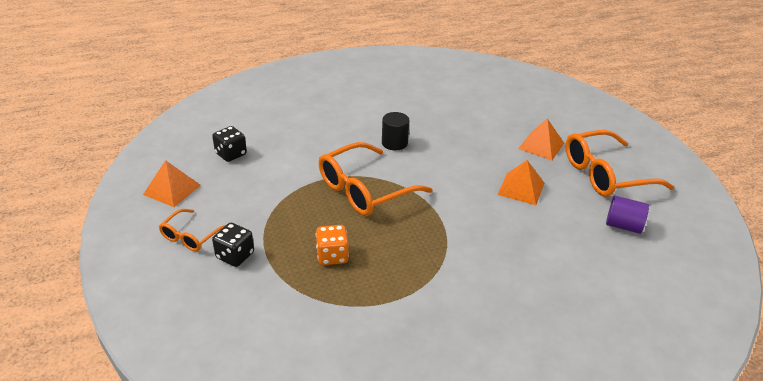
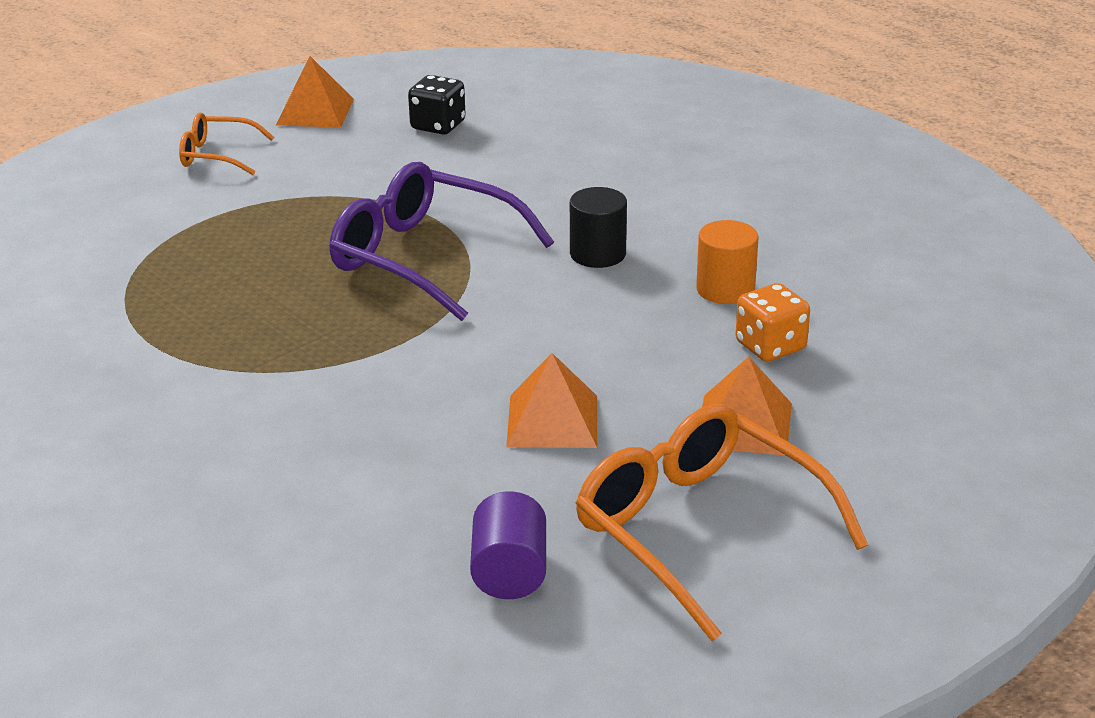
camera: 70 degrees right, 5 degrees down
(235, 255) = (192, 197): black dice -> none
(332, 256) = (231, 270): orange dice -> orange dice (770, 346)
(365, 190) = (424, 258): orange glasses -> purple glasses
(443, 122) = (725, 289): none -> orange cylinder

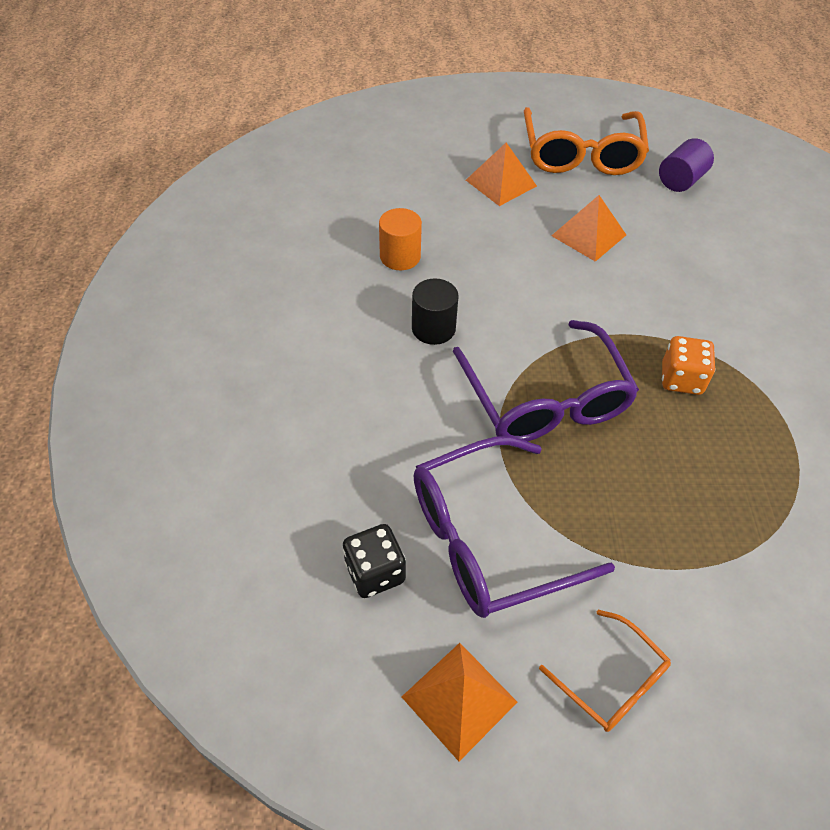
camera: 140 degrees left, 20 degrees up
(375, 170) = (489, 539): none -> purple glasses
(770, 346) = (430, 211): orange dice -> orange dice (681, 379)

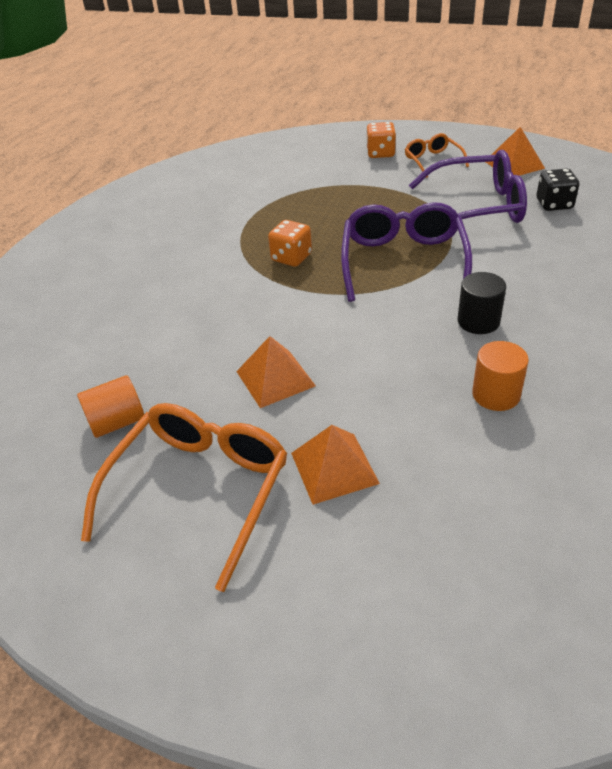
camera: 155 degrees left, 10 degrees down
(680, 180) = (117, 422): purple cylinder -> orange cylinder
(722, 692) = (380, 153): none -> orange dice

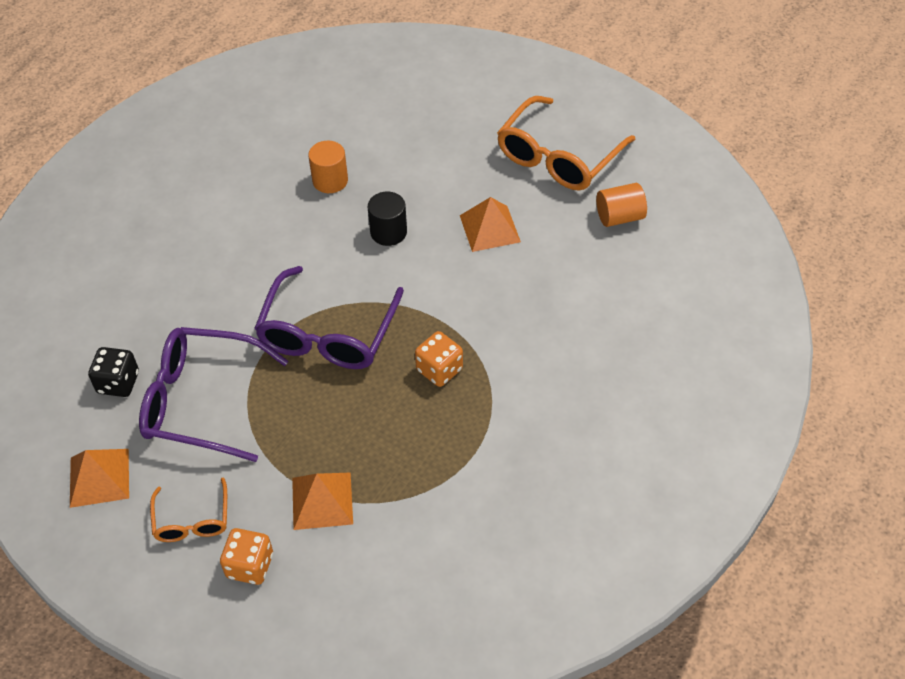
camera: 170 degrees left, 10 degrees up
(334, 468) = (465, 154): orange pyramid -> orange pyramid (322, 500)
(478, 321) = (301, 246): black cylinder -> black cylinder (388, 232)

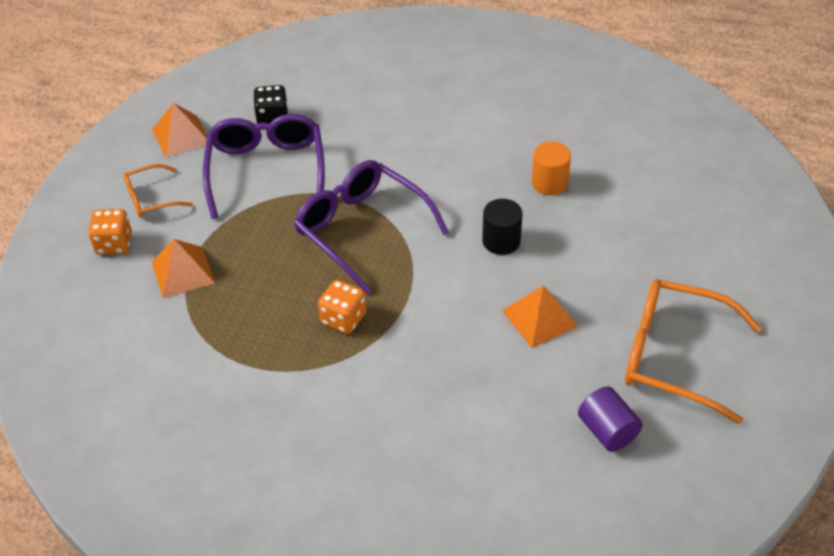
camera: 75 degrees right, 5 degrees down
(328, 333) = (362, 229): purple glasses -> purple glasses turned 45 degrees clockwise
(619, 217) = (607, 431): orange cylinder -> purple cylinder

